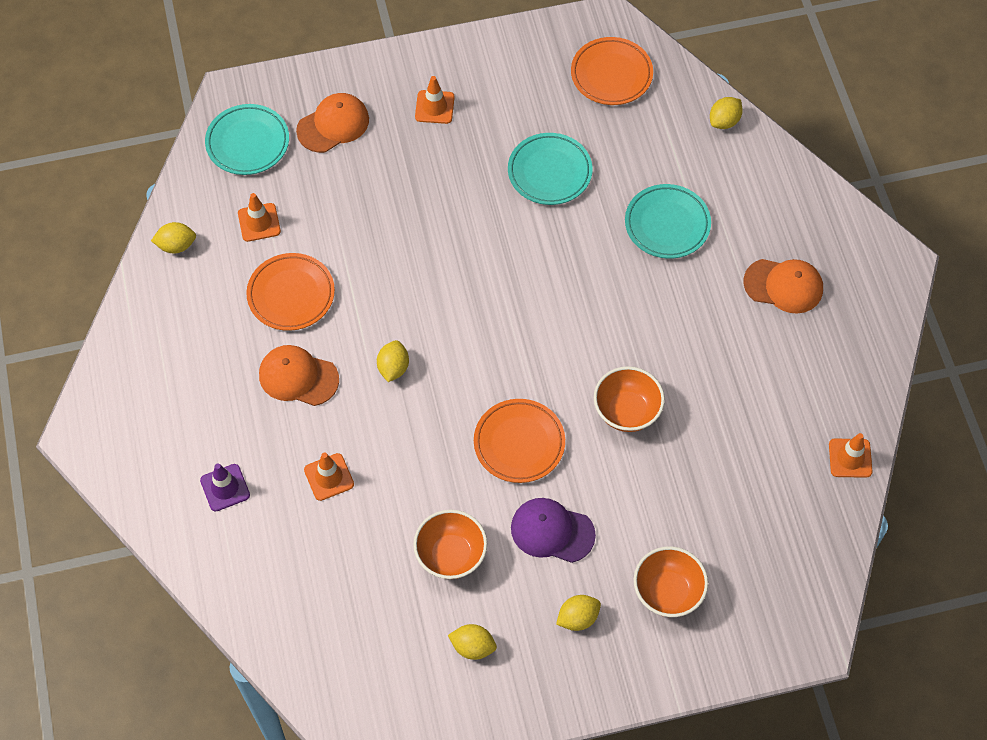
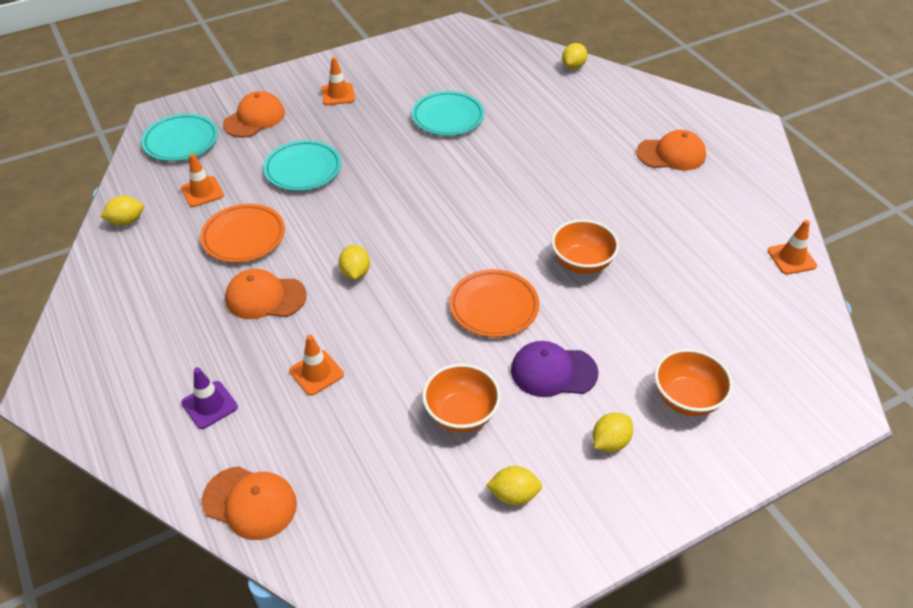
camera: 15 degrees left, 15 degrees down
(243, 595) = (250, 503): none -> orange cap
(611, 74) = (474, 54): orange plate -> none
(667, 224) = (558, 133): turquoise plate -> turquoise plate (303, 169)

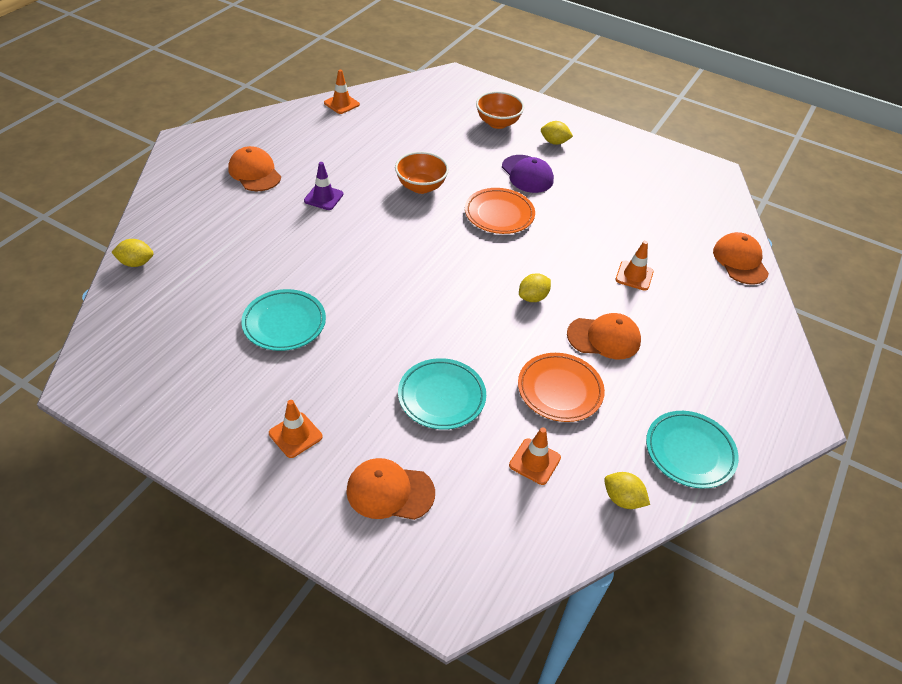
camera: 125 degrees left, 0 degrees up
(181, 141) = (478, 540): turquoise plate -> turquoise plate (689, 452)
(209, 405) = (711, 316): purple traffic cone -> purple traffic cone (323, 197)
(265, 297) = (604, 338): orange cap -> orange cap turned 60 degrees counterclockwise
(461, 414) = (595, 200): orange bowl -> none
(513, 495) = (622, 166): yellow lemon -> none

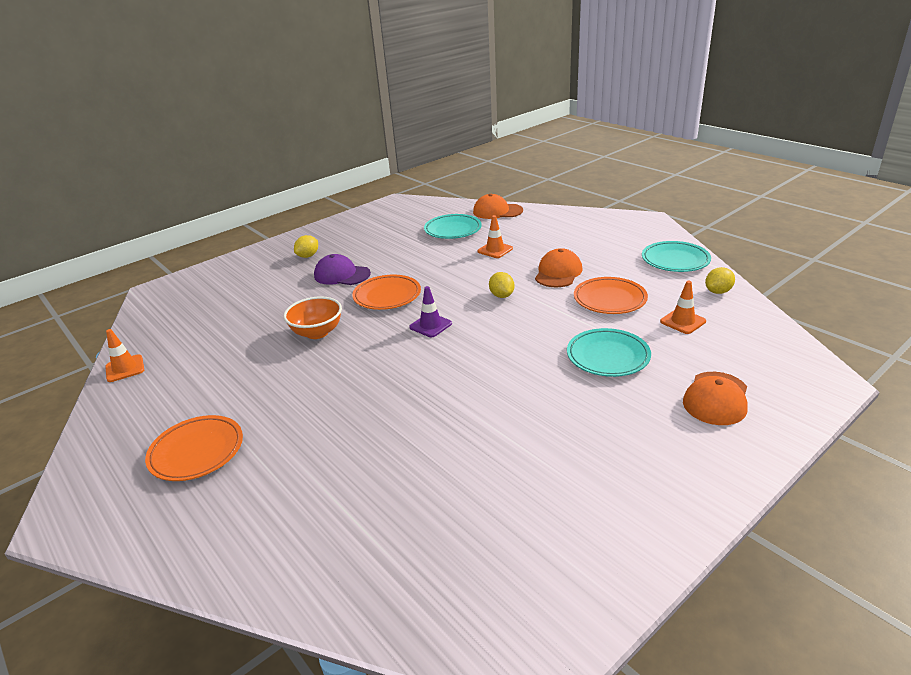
camera: 65 degrees left, 15 degrees down
(136, 263) = (307, 588): yellow lemon -> none
(255, 172) = (197, 452): orange cap -> orange plate
(284, 323) = (482, 447): turquoise plate -> turquoise plate (453, 230)
(295, 435) = (646, 452): orange traffic cone -> none
(323, 197) = (287, 399): purple traffic cone -> purple traffic cone (430, 325)
(497, 123) = (255, 278): orange bowl -> none
(527, 174) = (342, 275): purple cap -> purple cap turned 150 degrees counterclockwise

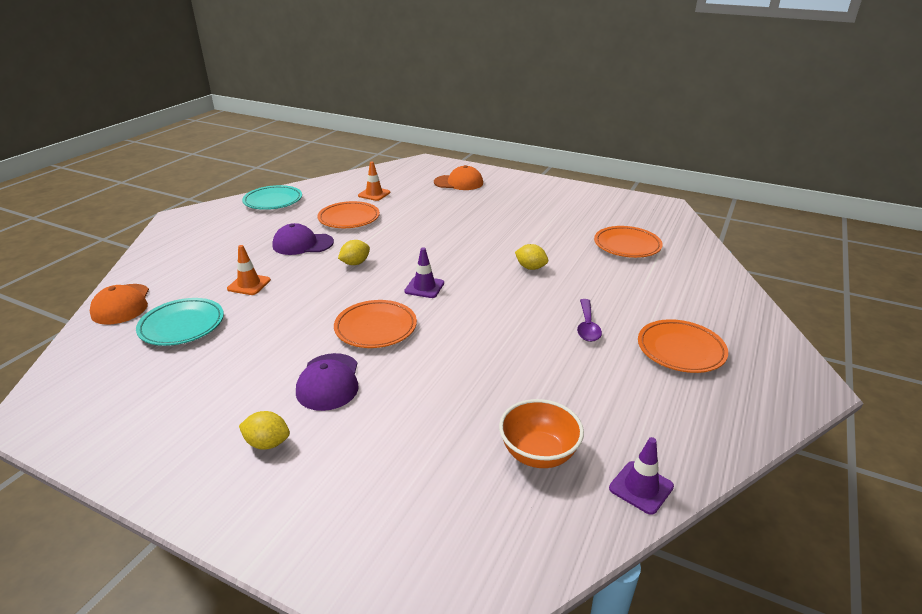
camera: 115 degrees left, 0 degrees up
(125, 368) = (641, 487): orange traffic cone -> purple traffic cone
(287, 404) = (587, 326): none -> purple spoon
(317, 332) = (471, 351): orange bowl -> orange bowl (538, 453)
(415, 510) = (627, 246): none -> orange plate
(558, 273) = (302, 244): orange cap -> purple cap
(608, 356) = (432, 212): turquoise plate -> none
(718, 291) = (326, 186): yellow lemon -> yellow lemon (530, 268)

